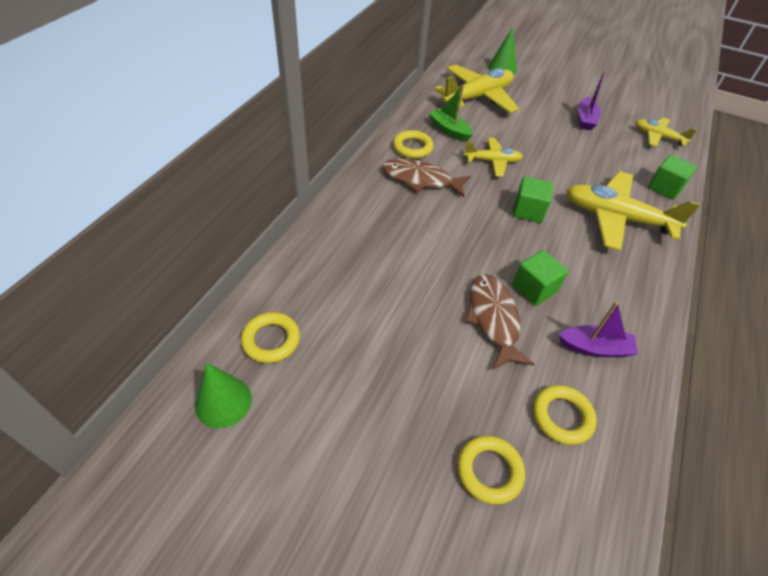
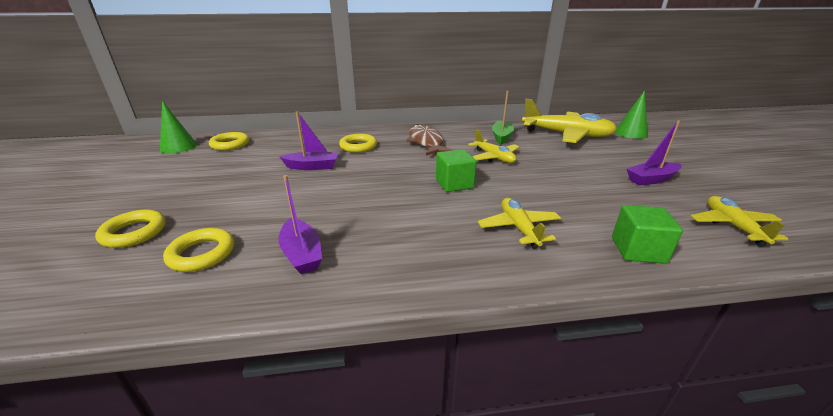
camera: 60 degrees right, 20 degrees down
(412, 148) = (457, 132): yellow ring -> yellow ring (358, 146)
(418, 285) = (312, 166): none -> purple boat
(493, 319) = (300, 199): brown fish -> none
(534, 288) = (355, 207): green cube -> none
(616, 218) = (519, 228): yellow plane -> yellow plane, size x0.56

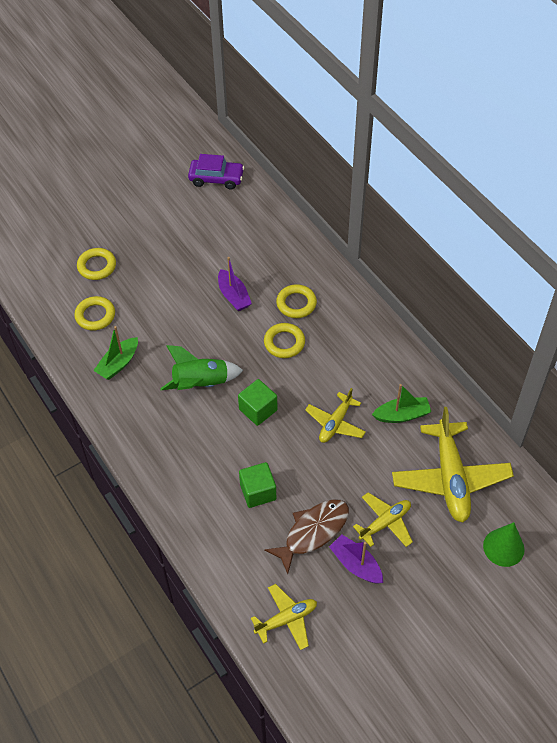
camera: 65 degrees right, 25 degrees up
(178, 147) = (216, 178): green cone -> purple car
(230, 144) = (242, 208): yellow ring -> yellow ring (284, 343)
(302, 254) = (118, 364): purple boat -> green boat
(394, 205) = (201, 383): none -> green rocket
(426, 142) = (341, 353): brown fish -> brown fish (313, 532)
(519, 228) = (208, 472): yellow plane -> yellow plane (385, 523)
(638, 250) = (214, 550): green cube -> green cube (258, 492)

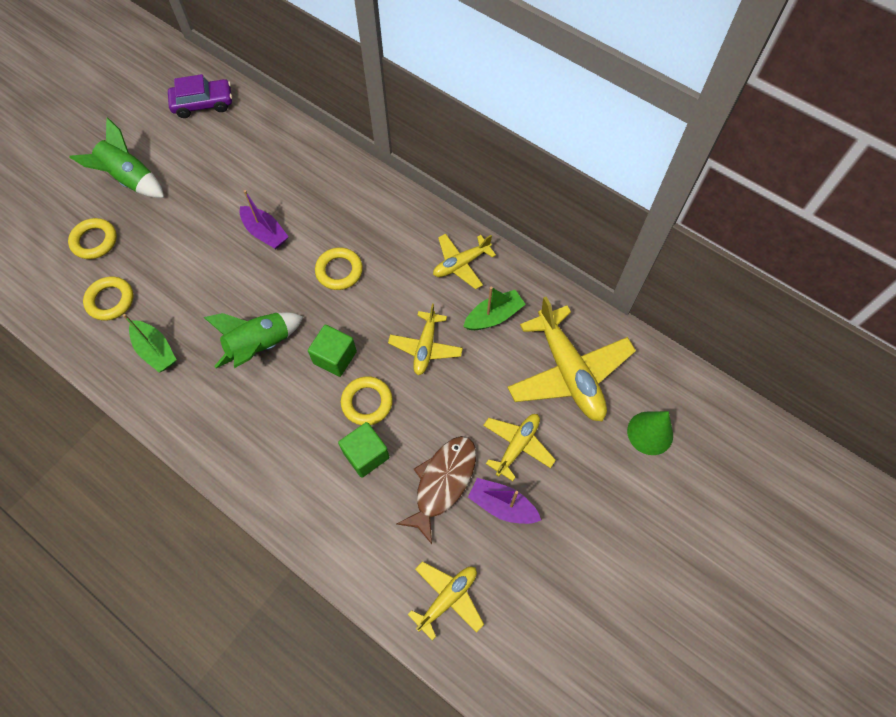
camera: 20 degrees left, 10 degrees up
(118, 364) = (156, 350): green boat -> green boat turned 60 degrees counterclockwise
(139, 225) = (130, 179): none -> green rocket
(296, 303) = (338, 222): yellow ring -> yellow ring (367, 402)
(389, 365) = (461, 264): none -> yellow plane

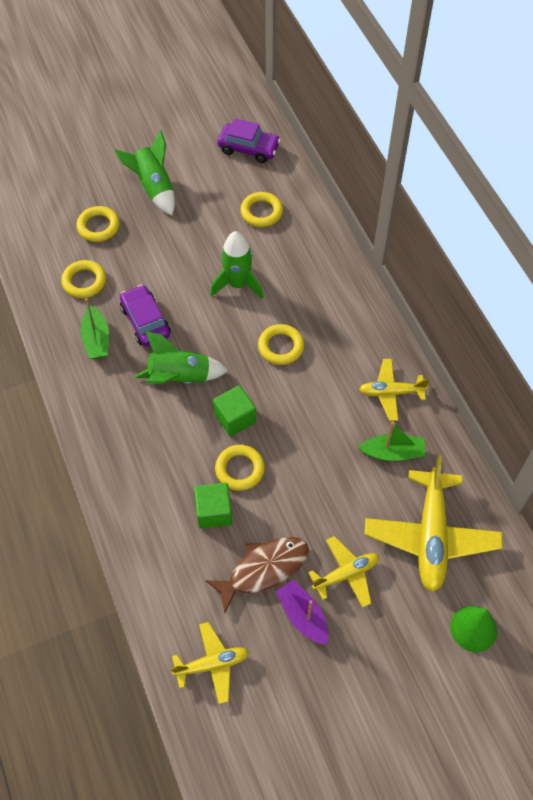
camera: 30 degrees right, 5 degrees down
(195, 309) = (145, 321): none -> purple car
(249, 157) = (261, 212): none -> yellow ring
(265, 233) = (237, 284): purple boat -> green rocket
(425, 347) = (316, 449): yellow plane -> none

